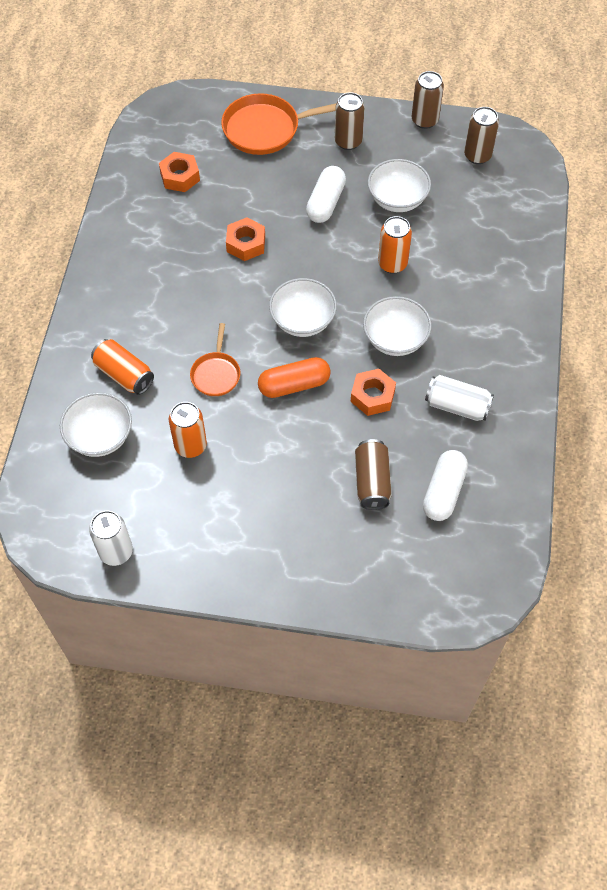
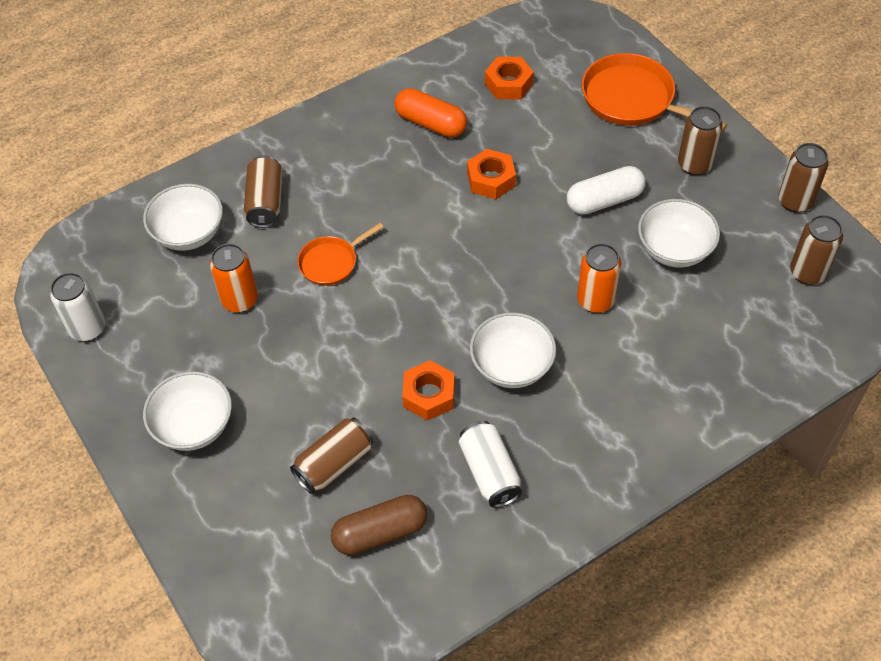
camera: 50 degrees right, 5 degrees down
(124, 374) = (266, 202): orange can -> brown can
(294, 385) = (378, 326): orange capsule -> orange capsule (431, 123)
(302, 321) = (454, 281): white bowl -> white bowl (194, 426)
(443, 491) = (380, 532): white capsule -> brown capsule

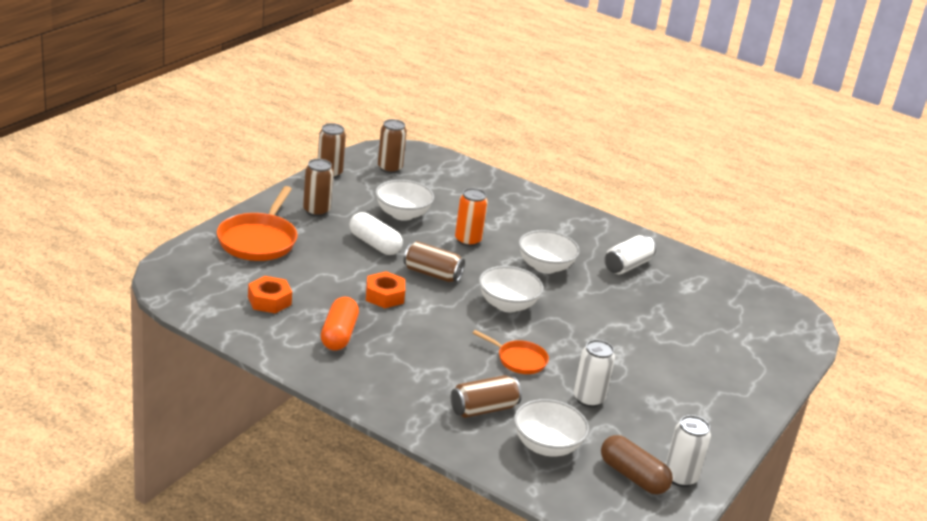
camera: 120 degrees left, 25 degrees down
(194, 426) = (706, 394): white bowl -> white bowl (507, 305)
(240, 300) = (588, 399): orange can -> white can
(334, 464) = (676, 325): brown can -> brown can (432, 274)
(380, 532) = (702, 299): brown capsule -> brown capsule (633, 476)
(429, 395) = (594, 296): orange nut -> none

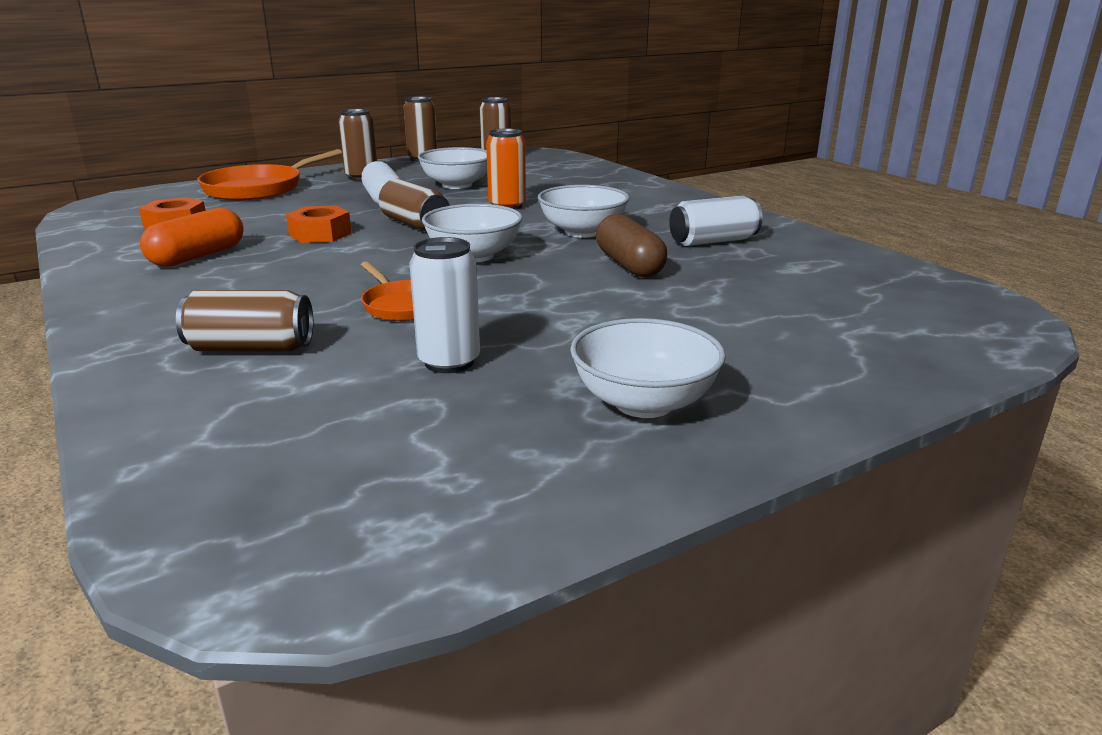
camera: 30 degrees right, 5 degrees down
(546, 446) = (273, 410): white bowl -> white bowl (644, 403)
(633, 476) = (367, 489): brown capsule -> brown capsule (629, 265)
(680, 477) = (472, 513): white can -> none

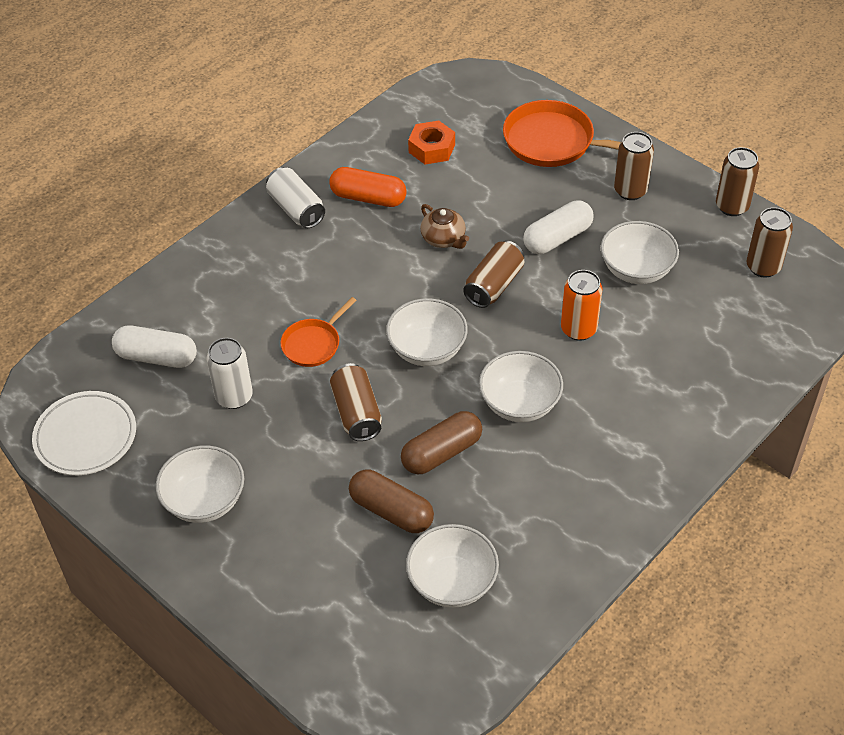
camera: 75 degrees right, 25 degrees up
(251, 348) = (229, 300): brown can -> brown can (357, 413)
(297, 416) = (156, 357): none -> white capsule
(320, 234) = (444, 239): orange nut -> brown teapot
(423, 511) = (85, 436): none -> white plate
(704, 293) = (391, 511): none -> brown capsule
(713, 241) = (530, 503): white can -> white can (296, 209)
(812, 278) = (452, 582): none -> white bowl

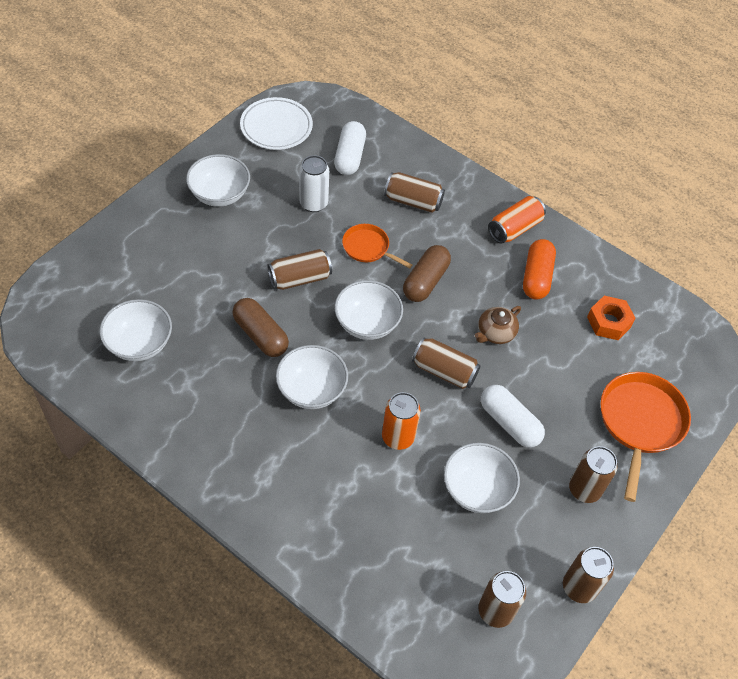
camera: 80 degrees right, 5 degrees up
(243, 297) = (413, 201): none -> brown can
(296, 209) = (514, 228): white can -> orange can
(391, 511) = (206, 304): brown capsule -> brown capsule (425, 281)

